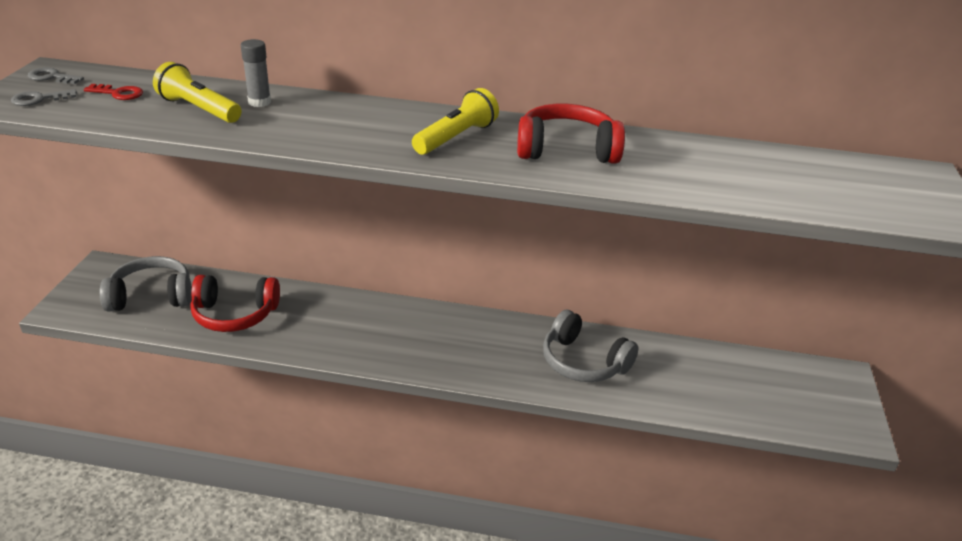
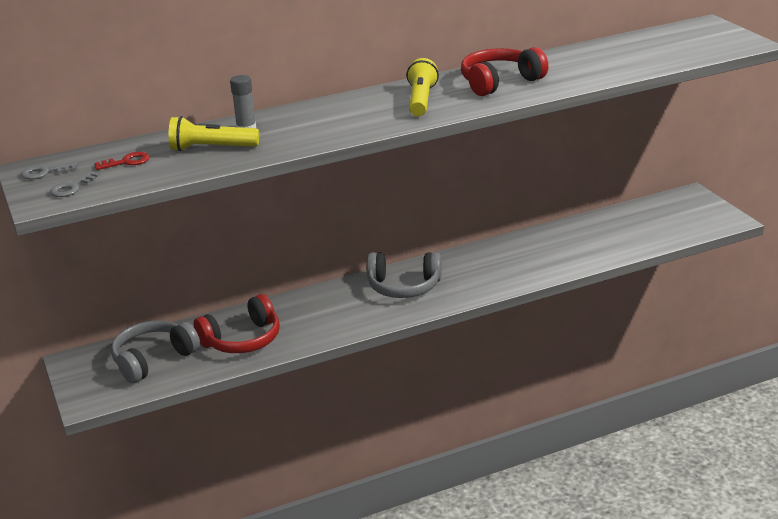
camera: 30 degrees left, 5 degrees down
(583, 362) = (531, 256): grey headphones -> grey headphones (404, 286)

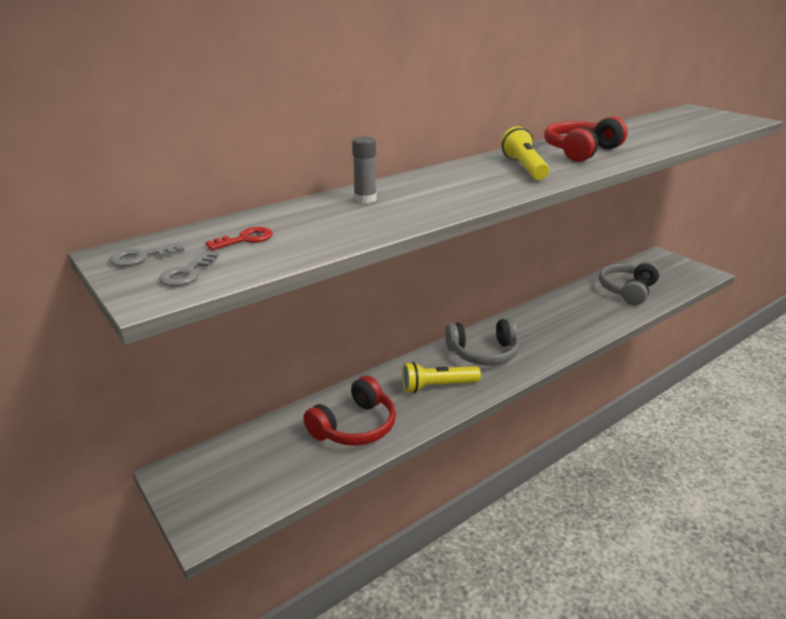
camera: 15 degrees left, 0 degrees up
(153, 359) = (266, 461): grey headphones -> grey headphones (627, 290)
(212, 148) = (341, 220): yellow flashlight -> yellow flashlight (438, 386)

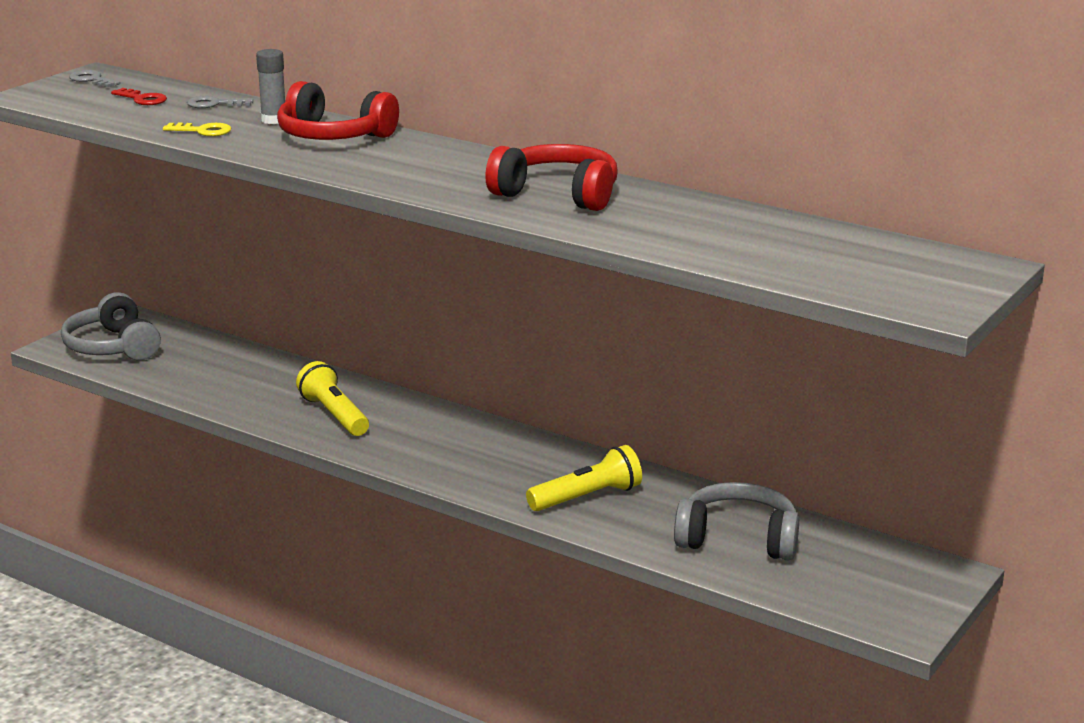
camera: 70 degrees right, 5 degrees down
(187, 273) = (65, 96): grey key -> grey key (214, 104)
(355, 426) = (231, 382): red headphones -> red headphones (333, 136)
(373, 223) = (203, 131): none -> yellow key
(483, 353) = (433, 434): grey headphones -> grey headphones (113, 347)
(524, 167) = (447, 171): yellow flashlight -> yellow flashlight (587, 497)

